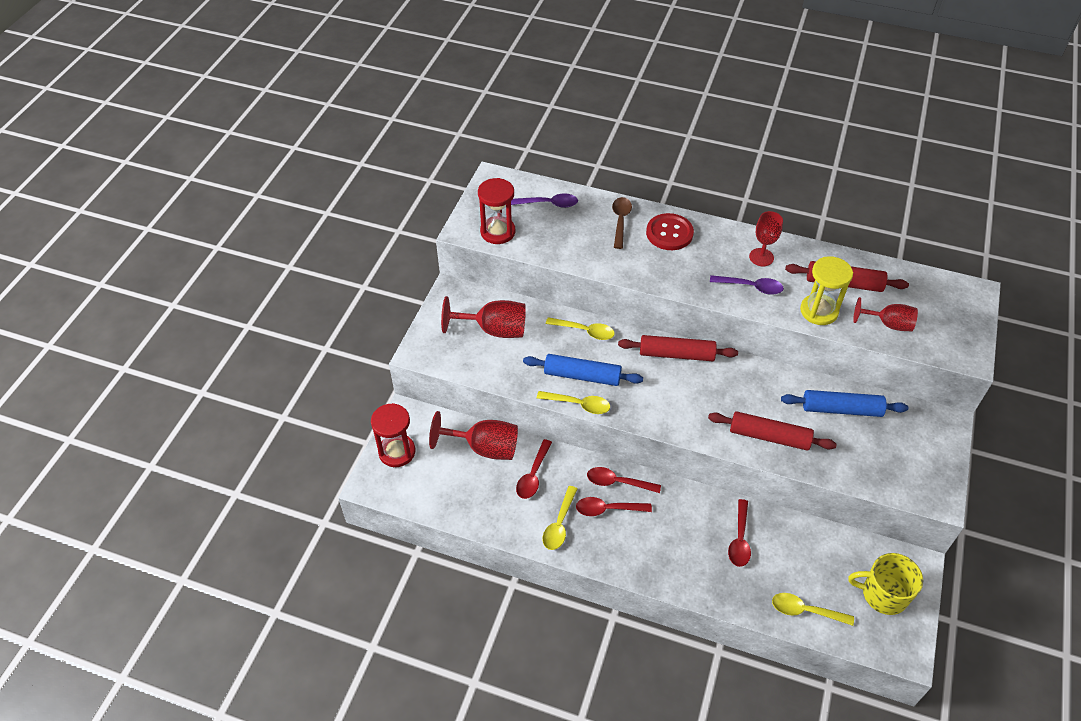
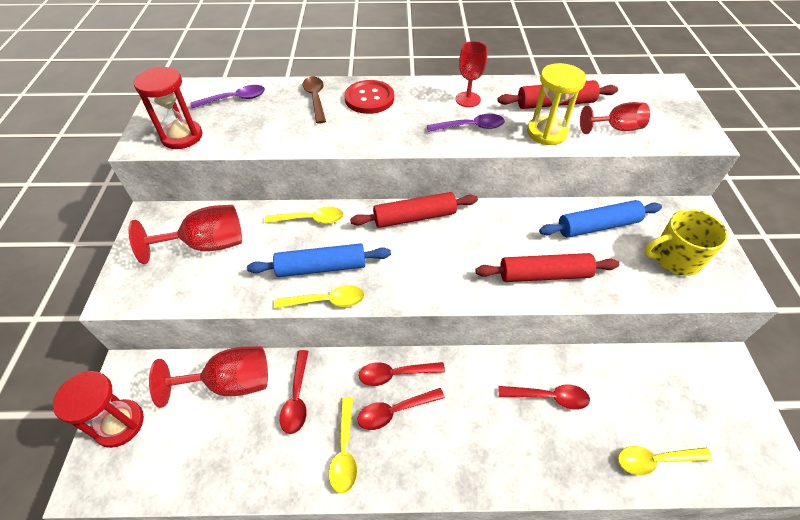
camera: 20 degrees left, 0 degrees up
(739, 539) = (549, 397): red spoon -> red spoon turned 75 degrees counterclockwise
(883, 594) = (717, 408): yellow mug -> yellow mug (675, 258)

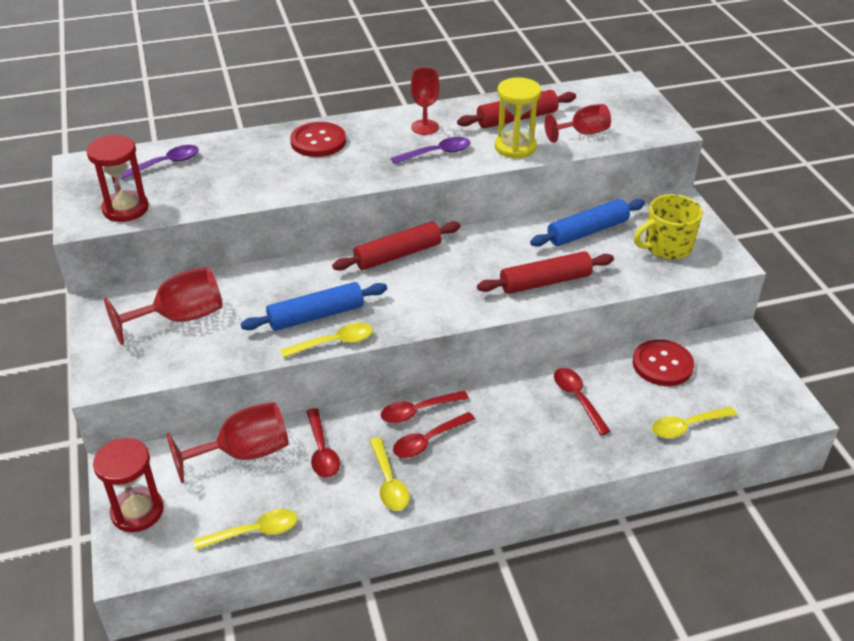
camera: 15 degrees left, 10 degrees down
(310, 219) = (285, 275): yellow spoon -> yellow spoon (254, 532)
(315, 99) = (258, 150): brown spoon -> none
(549, 397) = (577, 399): red spoon -> red spoon turned 105 degrees counterclockwise
(642, 376) = (662, 364): none -> red button

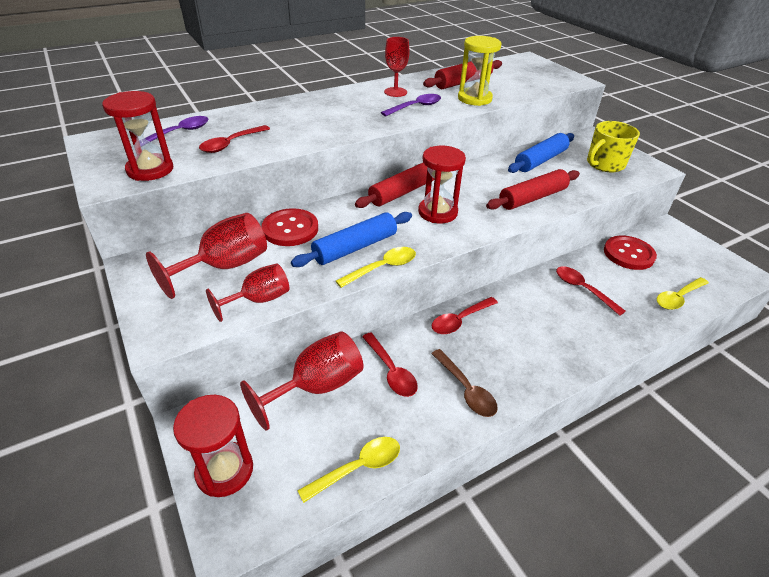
camera: 15 degrees left, 0 degrees up
(318, 141) = (312, 107): red button -> red button (290, 229)
(389, 482) = (466, 389): yellow spoon -> brown spoon
(424, 286) = (437, 212): none -> red hourglass
(428, 441) = (482, 345): red spoon -> red spoon (231, 144)
(582, 133) = (518, 87): red goblet -> red goblet (259, 300)

